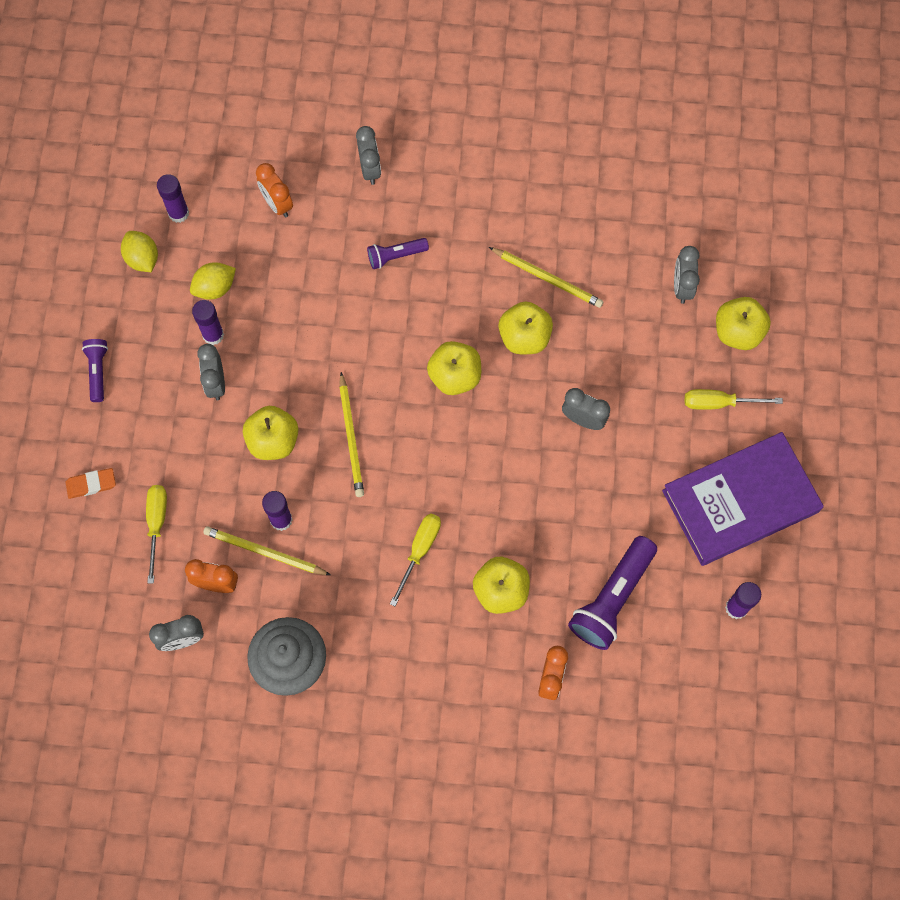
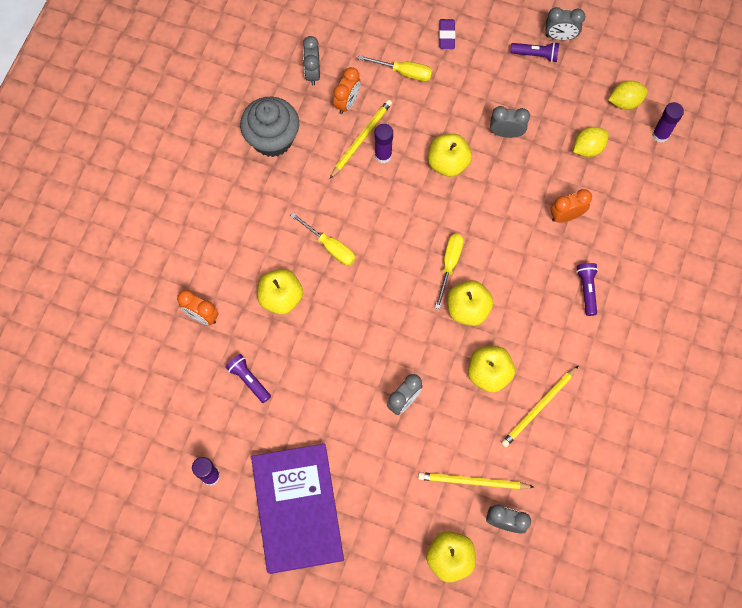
camera: 105 degrees right, 0 degrees up
(91, 484) = (446, 35): orange eraser -> purple eraser
(213, 335) = (547, 139): purple glue stick -> none
(215, 288) = (588, 148): yellow lemon -> yellow lemon turned 75 degrees clockwise
(277, 204) = (654, 209): orange clock -> orange clock (566, 216)
(351, 437) = (436, 219): yellow pencil -> yellow pencil (473, 482)
(370, 169) = (673, 288): grey clock -> grey clock (560, 36)
(612, 598) = (249, 380): purple flashlight -> purple flashlight, size x0.55
(719, 403) = (388, 519): yellow screwdriver -> yellow screwdriver (449, 264)

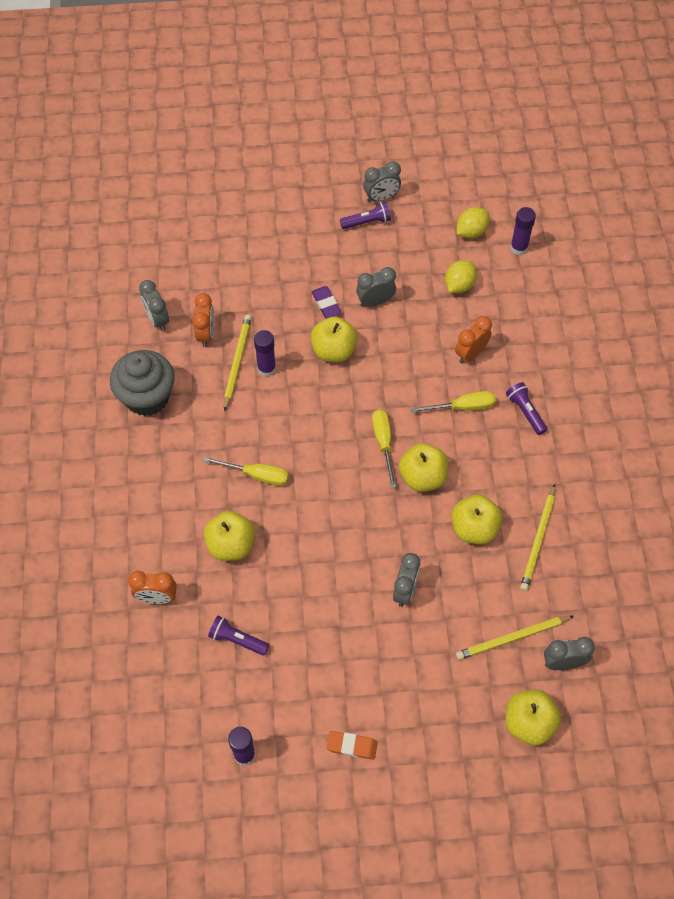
camera: 25 degrees left, 10 degrees down
(297, 509) = (352, 746): purple book -> orange eraser
(404, 72) = (248, 285): yellow screwdriver -> yellow screwdriver (463, 407)
(446, 35) = (273, 237): purple eraser -> purple eraser (326, 304)

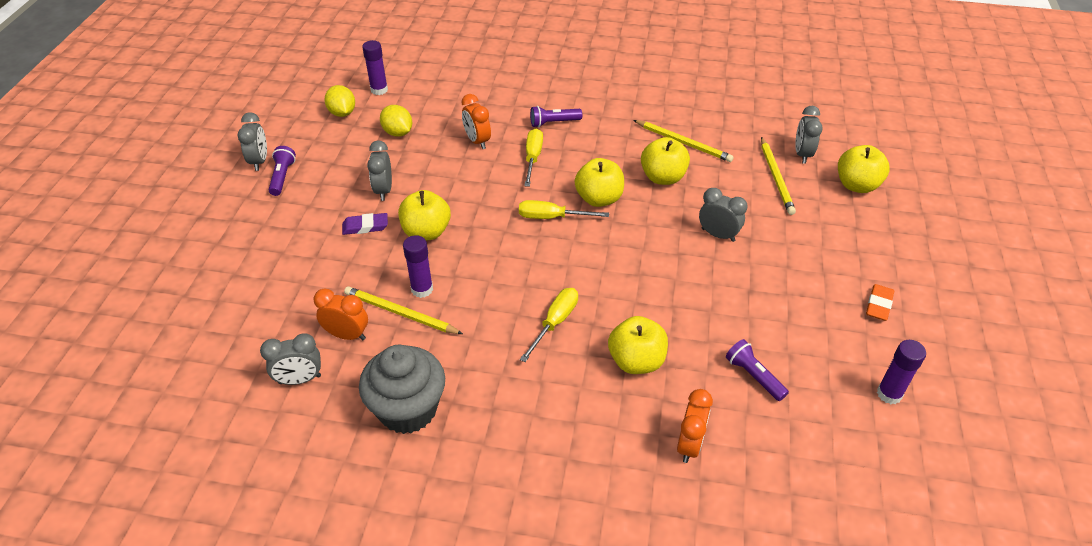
camera: 75 degrees left, 15 degrees down
(237, 640) = (754, 376): purple flashlight -> purple flashlight turned 105 degrees clockwise

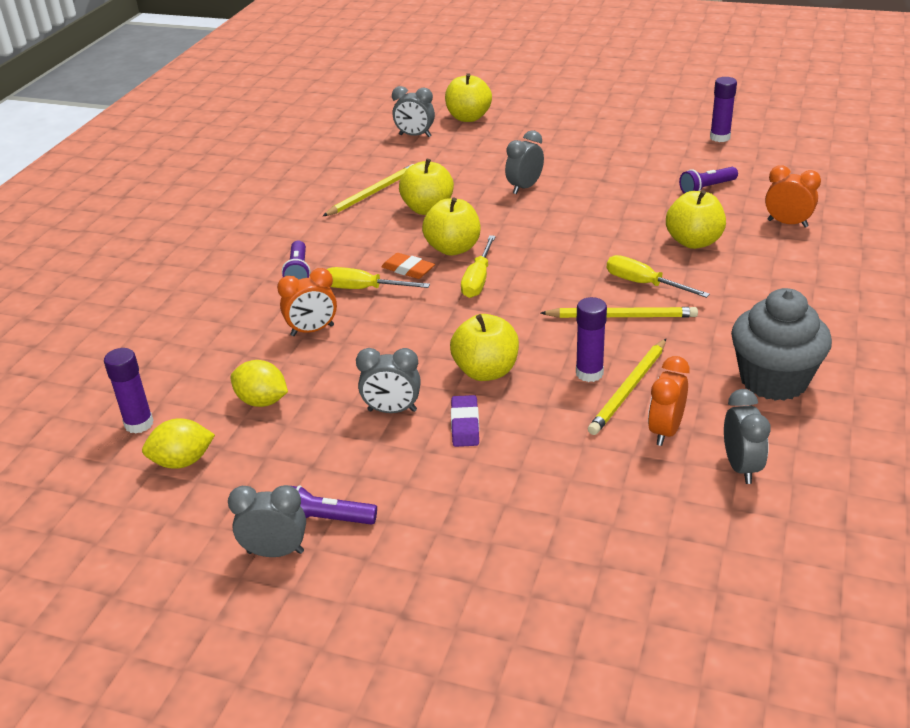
camera: 80 degrees left, 10 degrees down
(398, 133) = (262, 401): yellow lemon -> yellow lemon turned 60 degrees clockwise
(776, 177) = (446, 151): yellow pencil -> yellow pencil (621, 316)
(878, 305) = (622, 128): orange eraser -> orange eraser (408, 269)

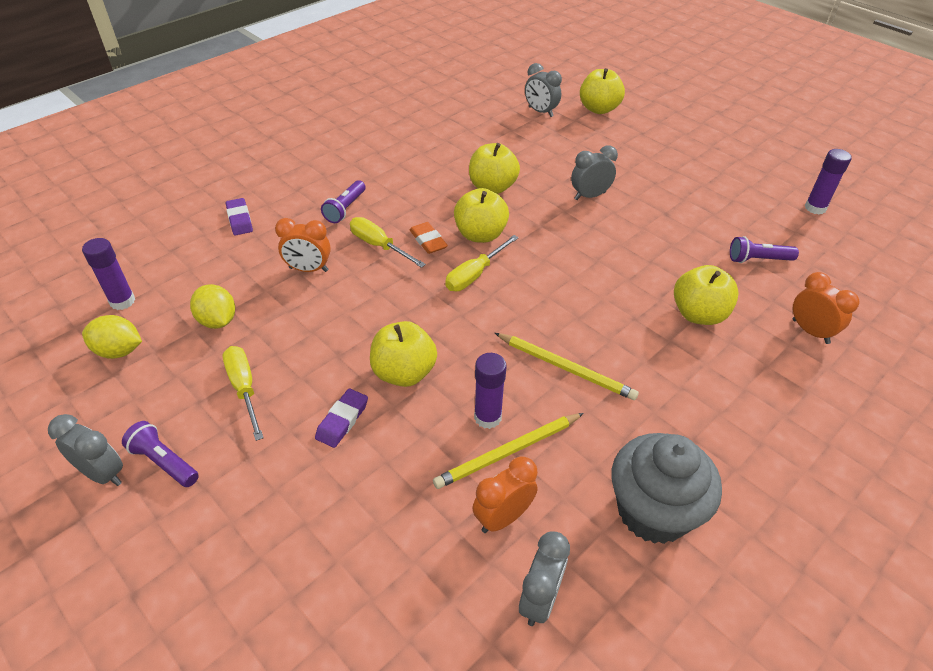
camera: 25 degrees right, 10 degrees up
(194, 317) = (240, 219): none -> purple eraser
(372, 193) = (461, 155): yellow pencil -> none
(392, 410) = (300, 377): grey clock -> none
(644, 284) = (614, 341): yellow screwdriver -> yellow screwdriver (244, 389)

